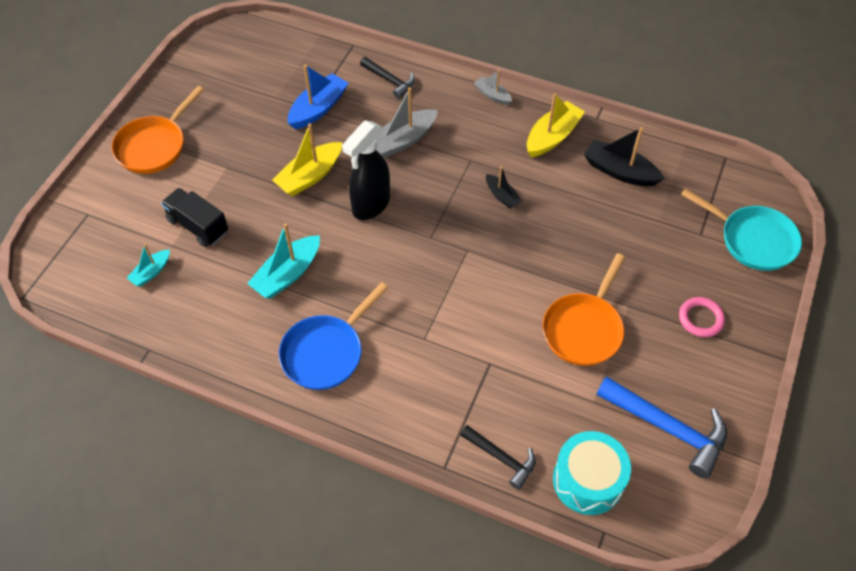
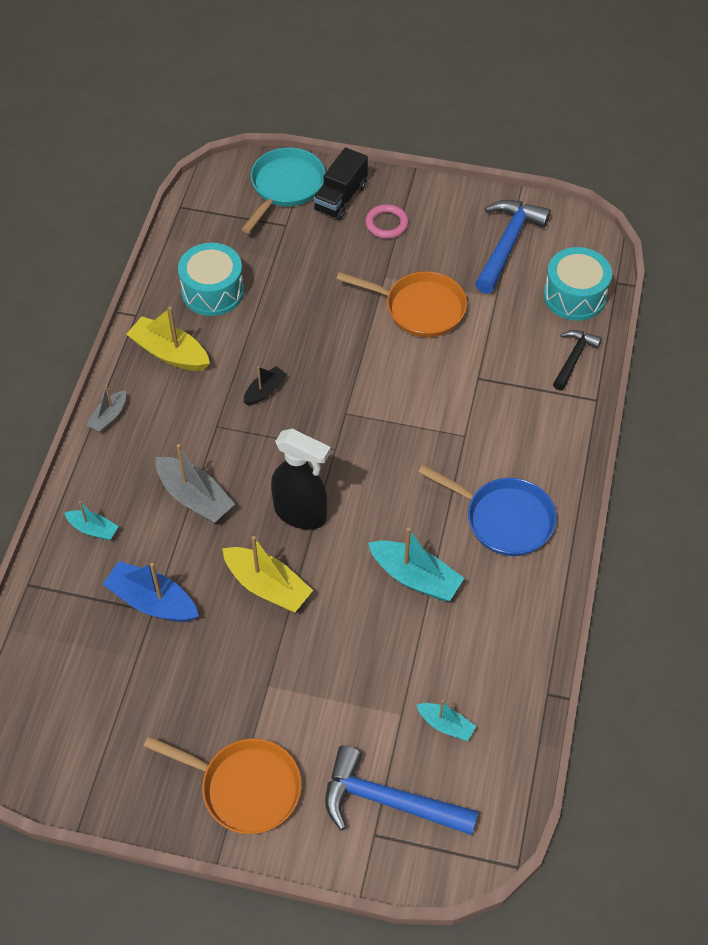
camera: 100 degrees left, 0 degrees up
(108, 226) = (389, 801): none -> blue hammer
(198, 226) = (367, 692): black truck -> black truck (340, 198)
(390, 80) = (93, 529): black hammer -> turquoise boat
(619, 171) = (213, 291): black boat -> turquoise drum

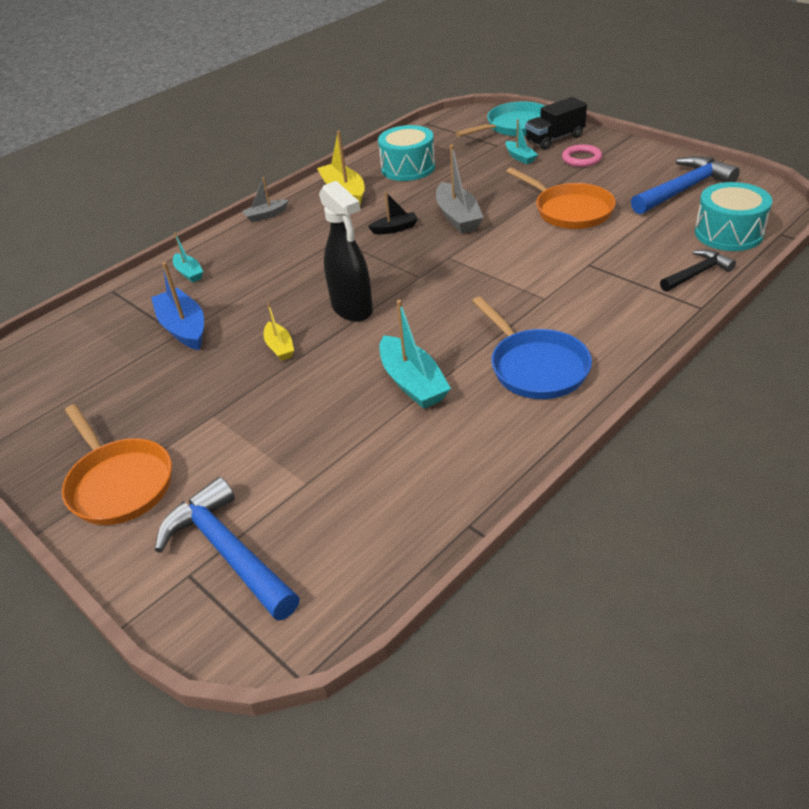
camera: 35 degrees right, 15 degrees down
(194, 497) = (279, 275): grey boat -> grey boat (458, 217)
(267, 586) = (279, 347): yellow boat -> yellow boat, size x0.58
(445, 725) = (340, 509): turquoise boat -> turquoise boat (520, 157)

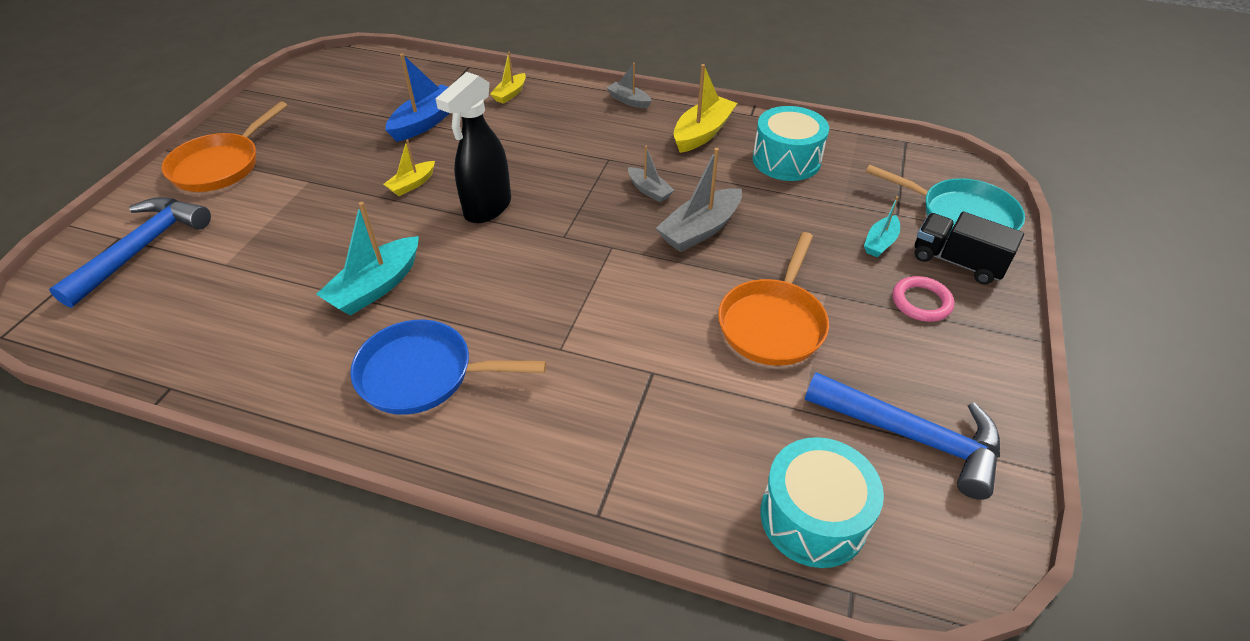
camera: 60 degrees right, 5 degrees up
(189, 273) = (510, 94): turquoise boat -> yellow boat
(395, 229) = (649, 190): black boat -> grey boat
(535, 367) = (423, 374): blue pan -> blue pan turned 60 degrees clockwise
(697, 273) = (681, 495): black hammer -> none

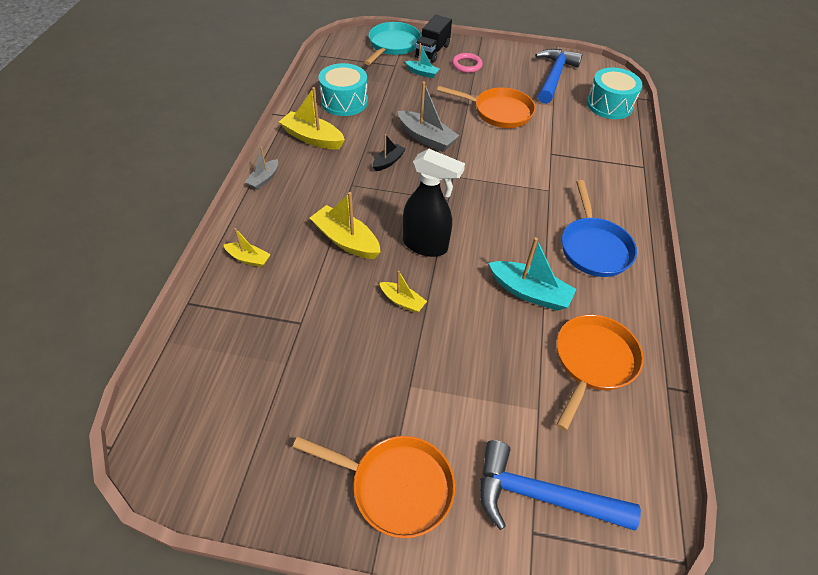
camera: 100 degrees left, 5 degrees up
(248, 323) = (593, 362): none -> orange pan
(426, 122) = (300, 315): blue boat -> none
(515, 151) = (346, 240): none -> yellow boat
(649, 190) = (388, 162): grey boat -> black boat

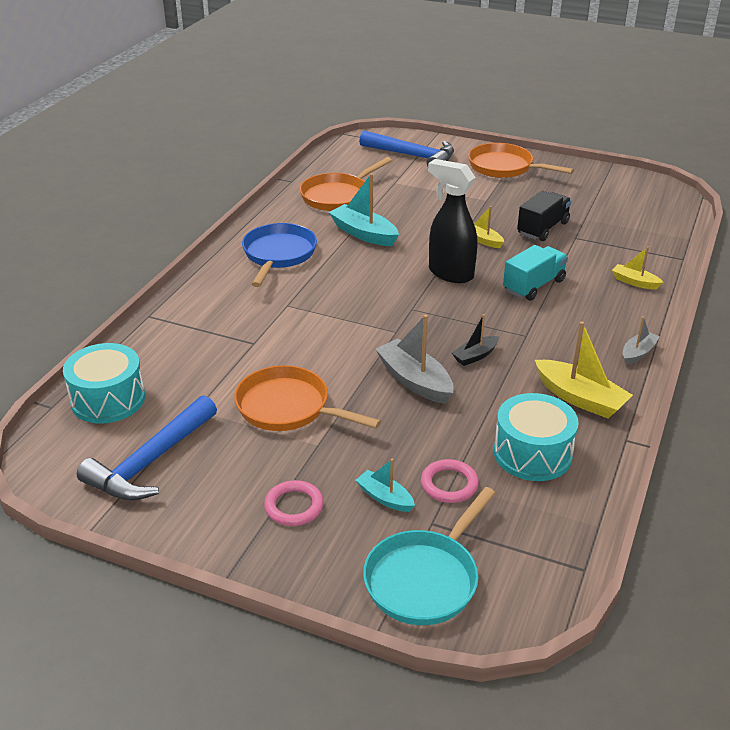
camera: 165 degrees left, 15 degrees down
(346, 240) = (534, 286): yellow boat -> turquoise truck
(390, 82) = (449, 484): none -> pink ring
(432, 51) = (347, 551): black truck -> black truck (543, 228)

